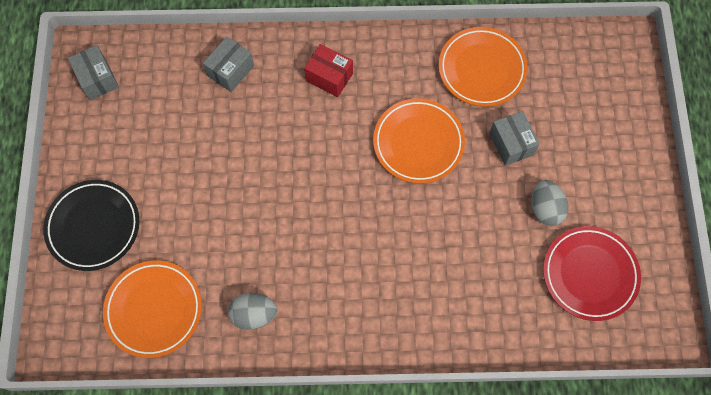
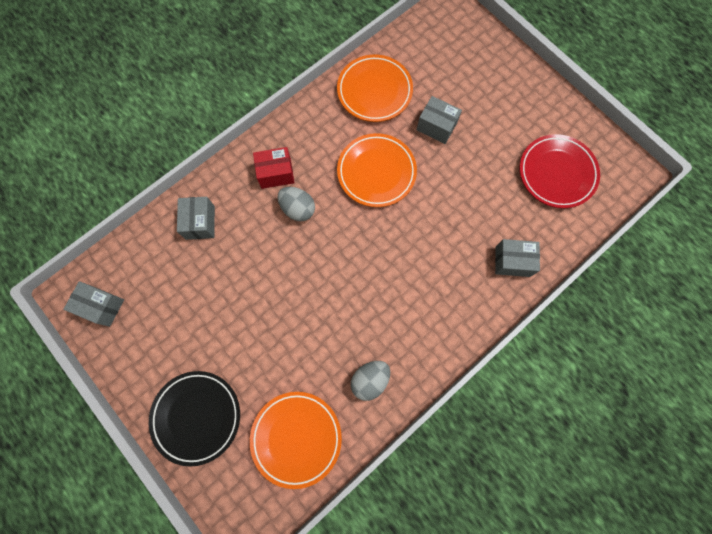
camera: 40 degrees left, 5 degrees up
(472, 319) = (512, 261): none -> grey box
(545, 209) = (494, 152): grey egg -> grey egg (298, 209)

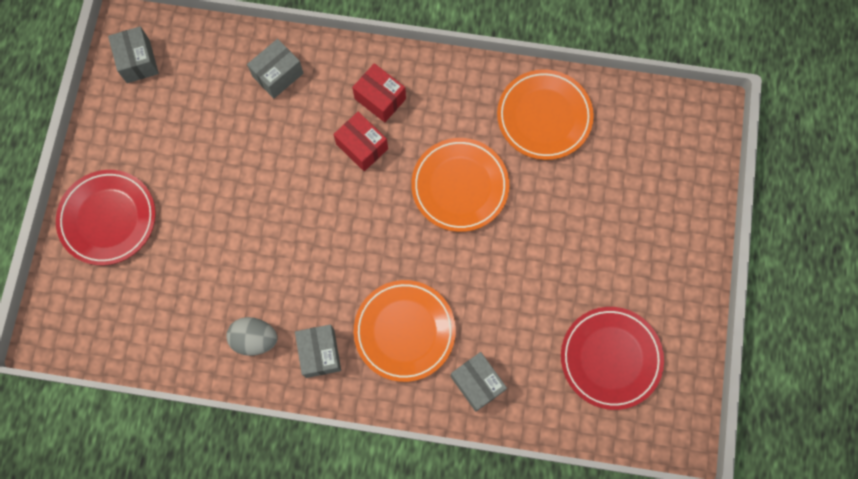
camera: 50 degrees right, 0 degrees up
(197, 417) = (108, 219): black plate -> red plate
(296, 438) = (155, 316): orange plate -> orange plate (404, 331)
(298, 209) = (362, 146): grey egg -> red box
(436, 126) = (558, 204): grey box -> grey box (320, 353)

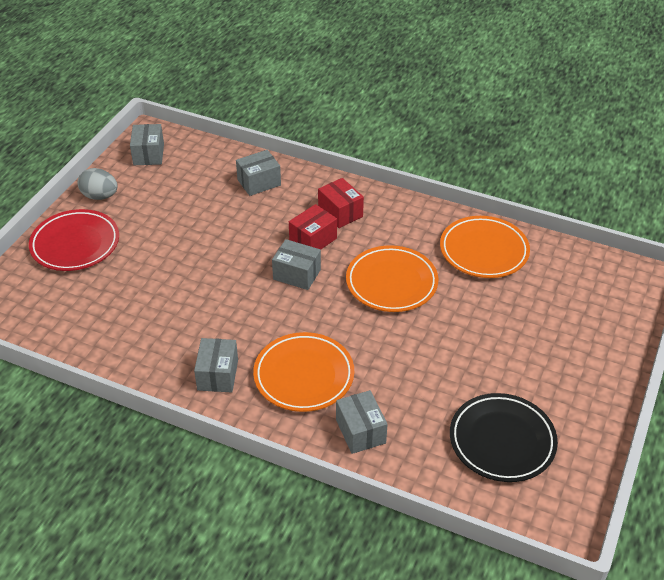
camera: 15 degrees right, 30 degrees down
(255, 339) = (162, 351): grey egg -> grey egg (100, 196)
(359, 200) = (297, 274): none -> grey box
(362, 146) = (313, 240): red box -> red box turned 75 degrees clockwise
(610, 358) = (502, 441): red plate -> black plate

